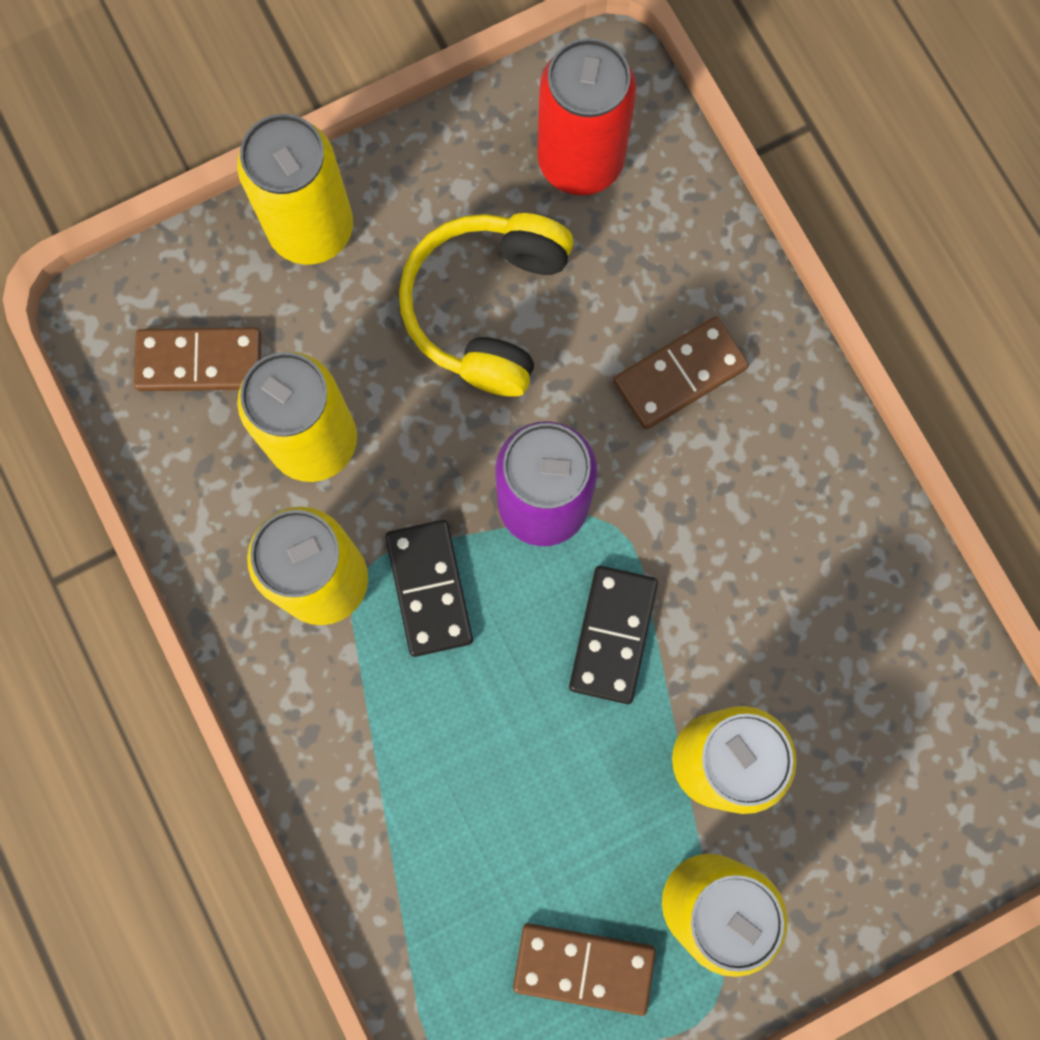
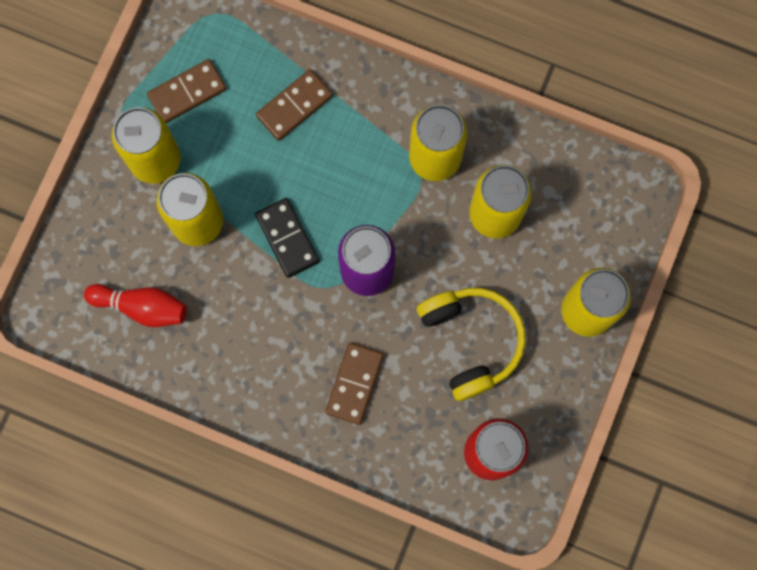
camera: 140 degrees right, 0 degrees up
(200, 362) = (579, 207): brown domino -> brown domino (294, 106)
(429, 588) = (385, 192): black domino -> none
(884, 703) = (142, 307): none -> red bowling pin

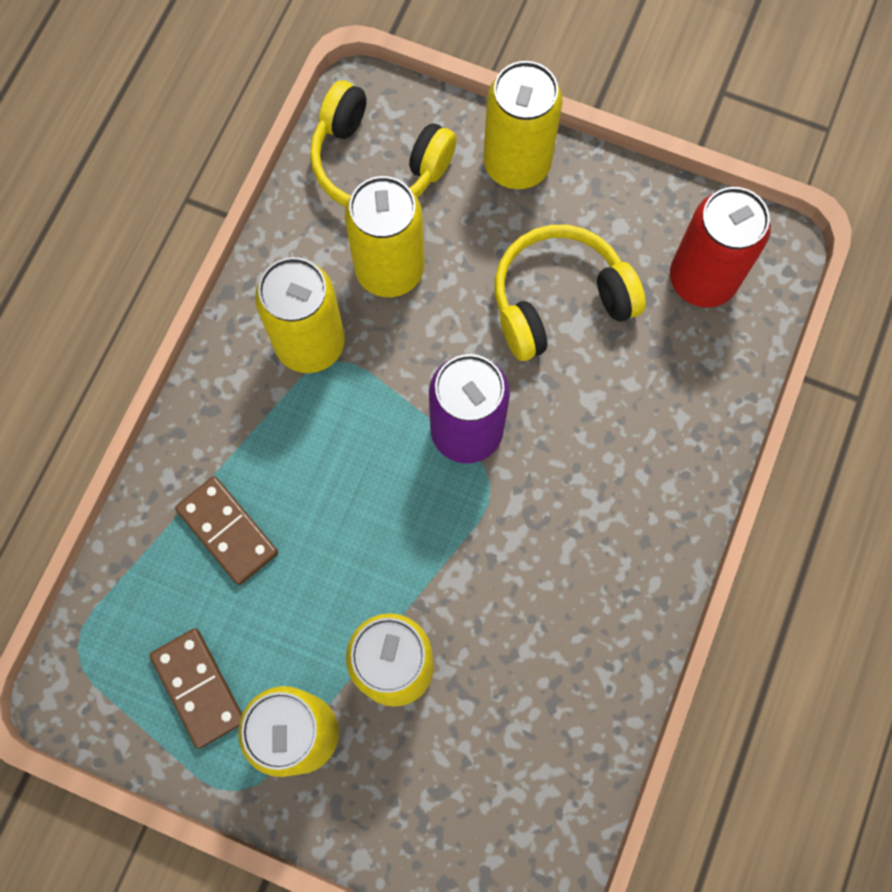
camera: 90 degrees left, 5 degrees down
(142, 307) = (521, 747): red bowling pin -> none
(287, 238) = (420, 539): black domino -> none
(354, 384) = (621, 447): brown domino -> none
(584, 204) = (377, 164): none -> yellow headphones

